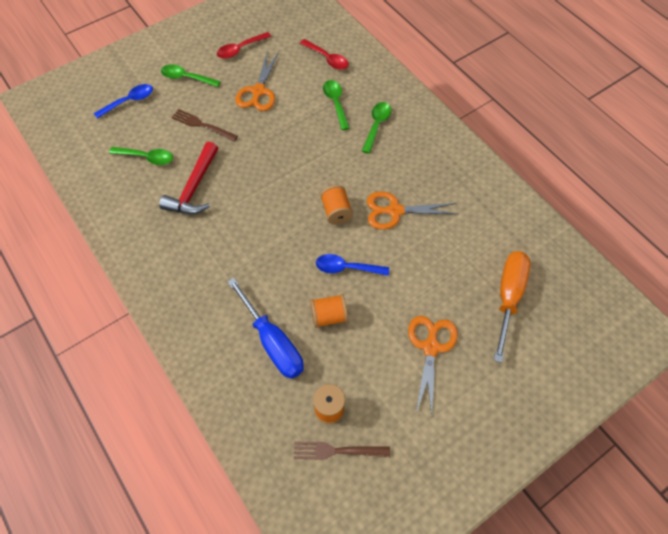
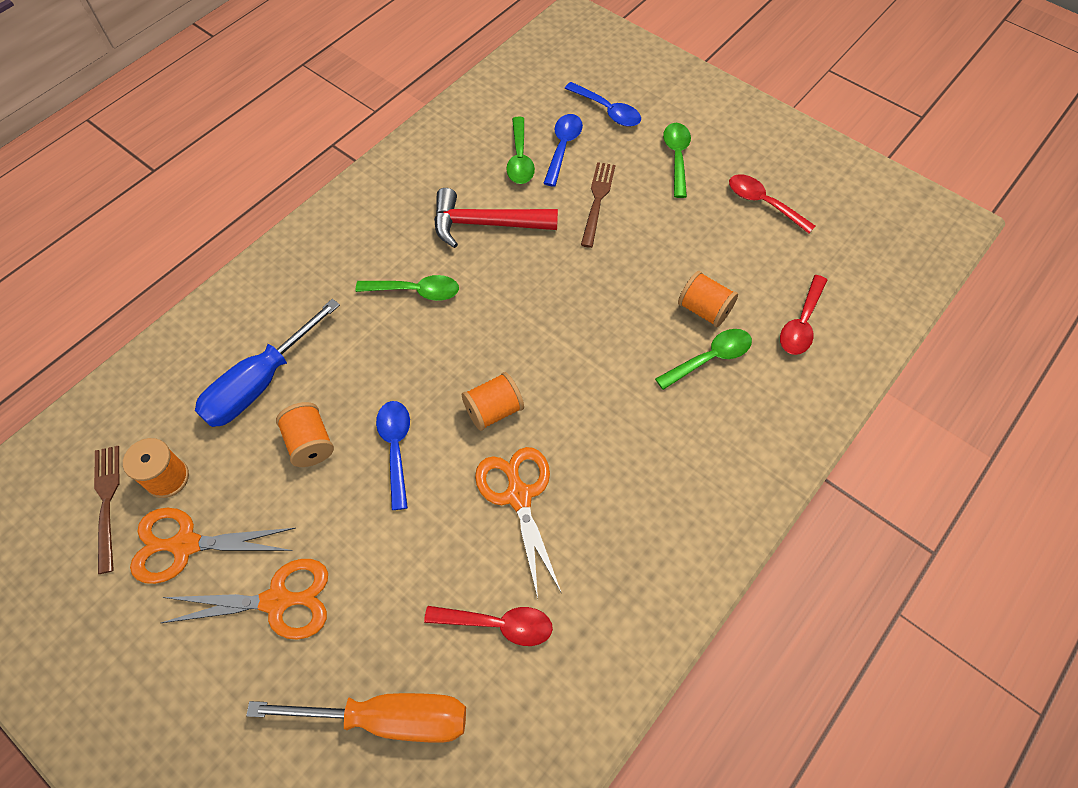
camera: 75 degrees right, 0 degrees up
(149, 132) = (563, 147): none -> blue spoon
(258, 91) = (689, 249): orange scissors -> orange scissors (186, 544)
(303, 96) = (704, 310): none -> orange spool
(376, 125) = (686, 430): green spoon -> green spoon (415, 291)
(467, 236) = (498, 624): none -> red spoon

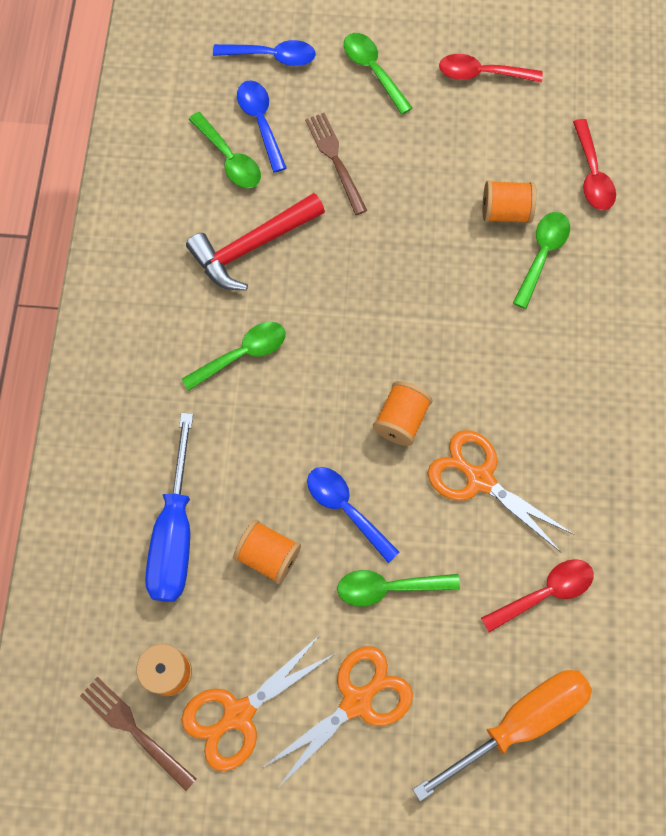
camera: 35 degrees left, 10 degrees up
(377, 530) = (389, 587): none -> green spoon

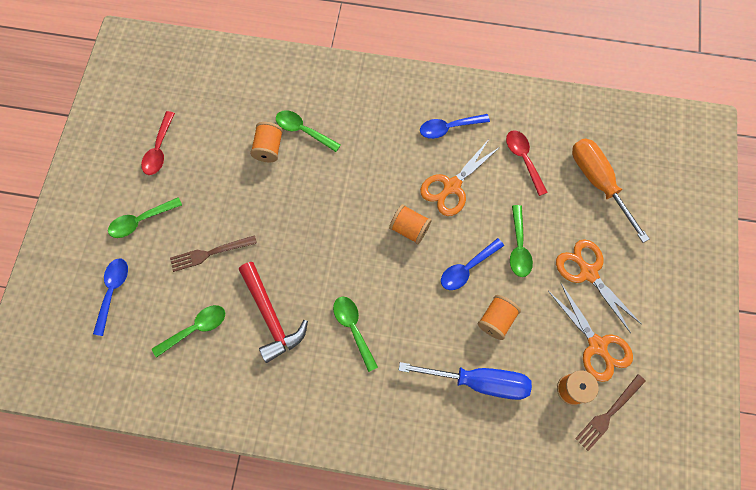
camera: 85 degrees left, 0 degrees up
(261, 122) = (168, 303): blue spoon -> blue spoon (449, 128)
(592, 174) = (249, 93): red spoon -> none

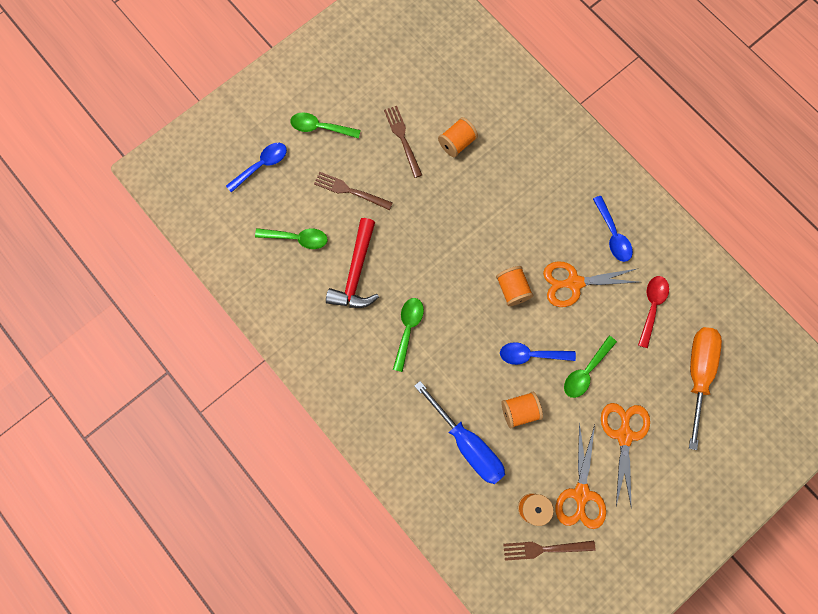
camera: 40 degrees right, 5 degrees up
(159, 149) = (375, 82): red spoon -> none
(220, 178) = (402, 138): none -> brown fork
(303, 130) = (494, 149): green spoon -> none
(449, 128) = (612, 234): blue spoon -> blue spoon turned 135 degrees counterclockwise

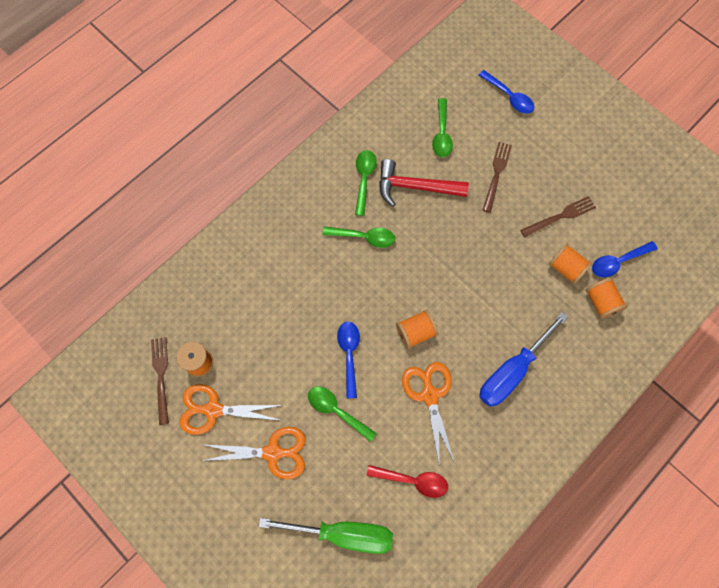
camera: 85 degrees right, 5 degrees down
(320, 127) = (557, 142): green spoon -> green spoon (364, 179)
(467, 443) = (258, 298): blue screwdriver -> blue screwdriver (512, 370)
(519, 411) = (292, 346): orange spool -> orange spool (601, 302)
(612, 234) = (489, 435): blue spoon -> blue spoon (618, 262)
(697, 374) = (342, 533): orange screwdriver -> green screwdriver

